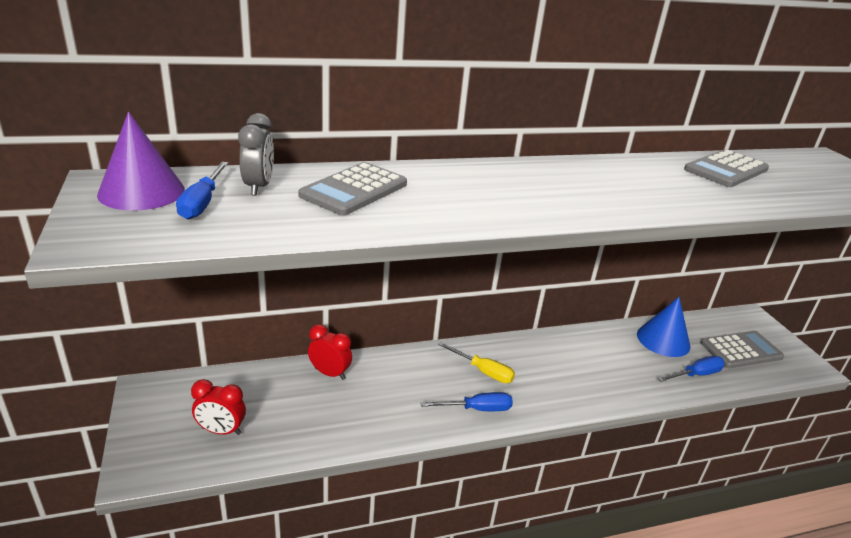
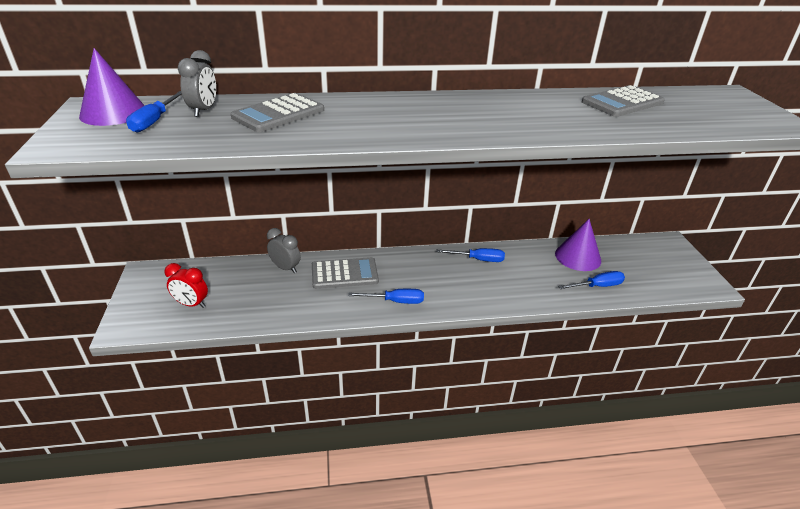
camera: 10 degrees right, 5 degrees up
(330, 373) = (285, 268): red clock -> grey clock
(483, 371) = (410, 273): yellow screwdriver -> none
(555, 349) = (478, 259): none -> blue screwdriver
(663, 340) = (578, 257): blue cone -> purple cone
(741, 350) = (648, 269): grey calculator -> grey calculator (344, 274)

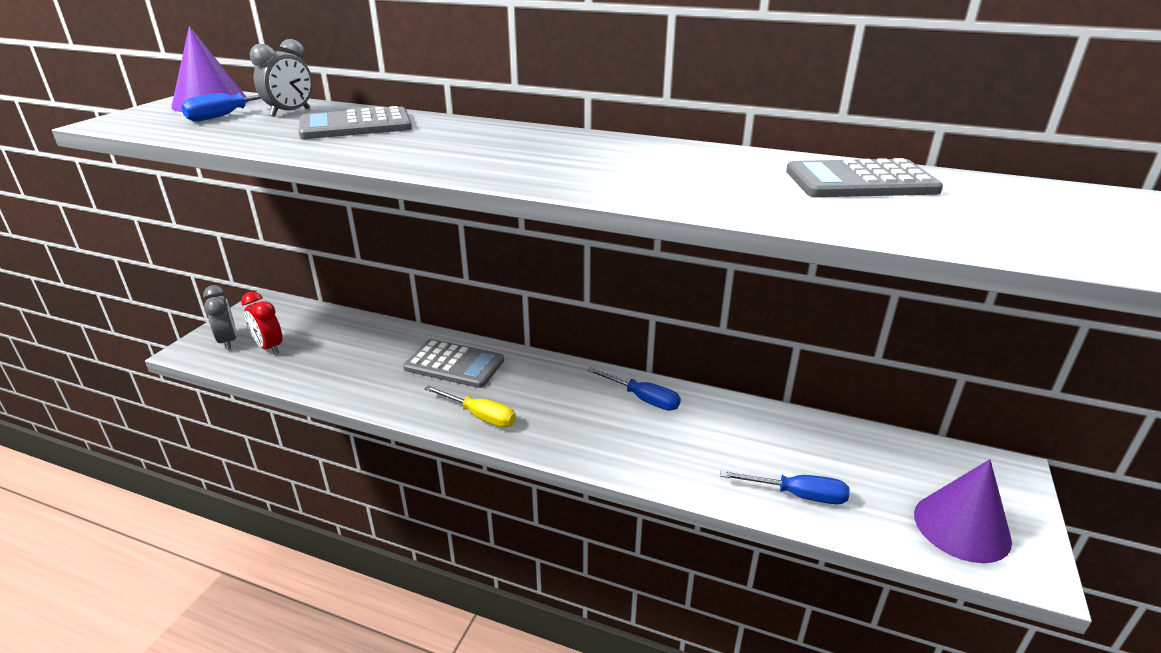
camera: 30 degrees right, 5 degrees down
(285, 268) = (398, 338): grey clock -> grey clock (228, 341)
(395, 301) = (480, 416): blue screwdriver -> yellow screwdriver
(578, 257) = (805, 442): purple cone -> purple cone (961, 527)

